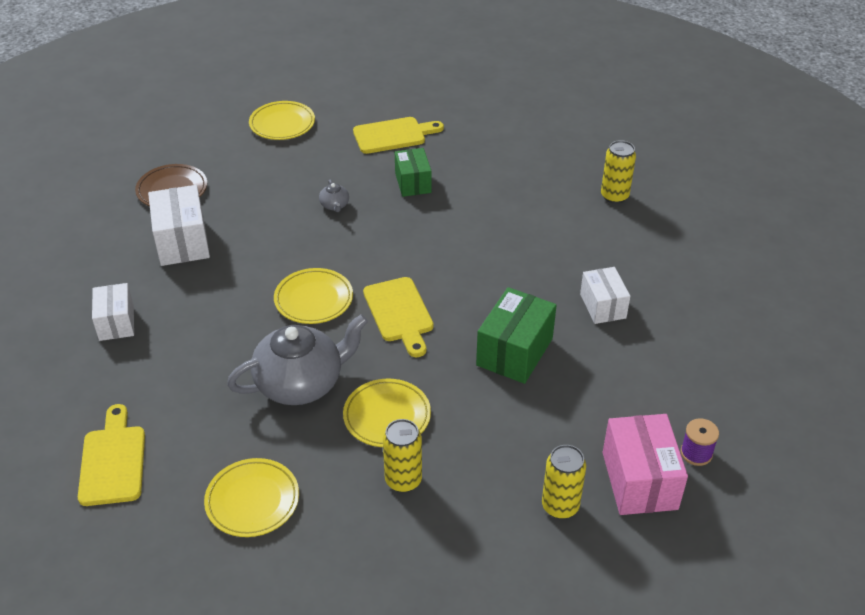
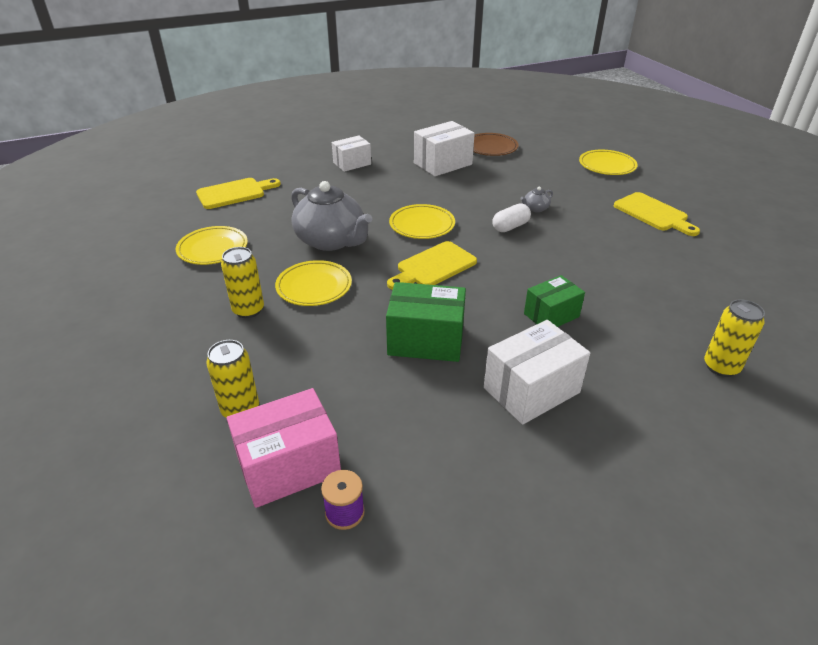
camera: 70 degrees right, 5 degrees down
(358, 235) = (510, 227): none -> white capsule
(413, 183) = (601, 237): green box -> green box (551, 315)
(603, 306) = (531, 390): white box -> white box, size x1.52

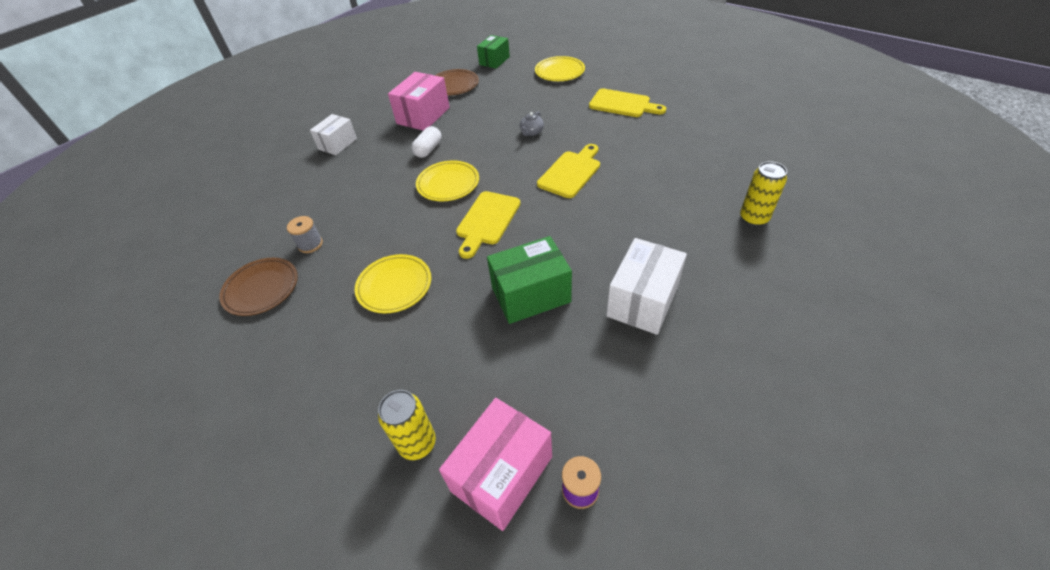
camera: 25 degrees left, 10 degrees up
(213, 249) = (261, 289): yellow plate -> brown plate
(234, 193) = (239, 219): yellow cutting board -> yellow cutting board (571, 172)
(248, 310) = (348, 338): yellow can -> none
(273, 231) = (310, 244): none -> grey spool
(331, 241) = (376, 232): grey teapot -> none
(443, 164) = (423, 115): white box -> pink box
(510, 227) = (523, 157): white capsule -> white capsule (428, 149)
(551, 315) = (611, 226): green box -> green box (494, 61)

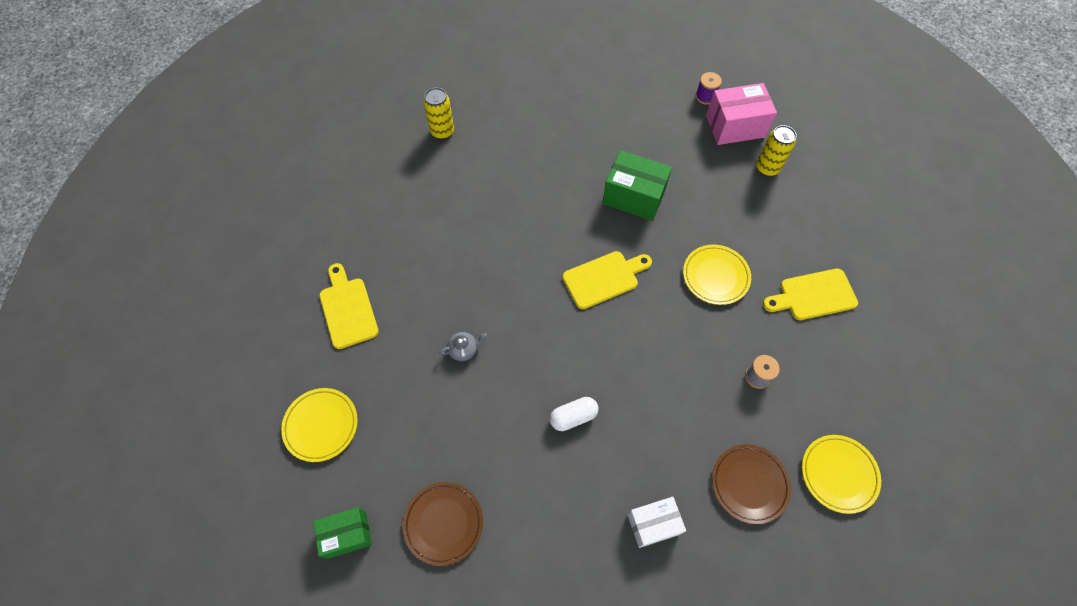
camera: 140 degrees left, 15 degrees up
(261, 289) = (817, 358): brown plate -> brown plate (749, 484)
(423, 115) = (529, 489): pink box -> none
(448, 184) = (596, 348): yellow plate -> yellow plate (838, 474)
(571, 172) = (493, 270): yellow cutting board -> yellow cutting board (813, 295)
(643, 301) = (576, 142): white box -> none

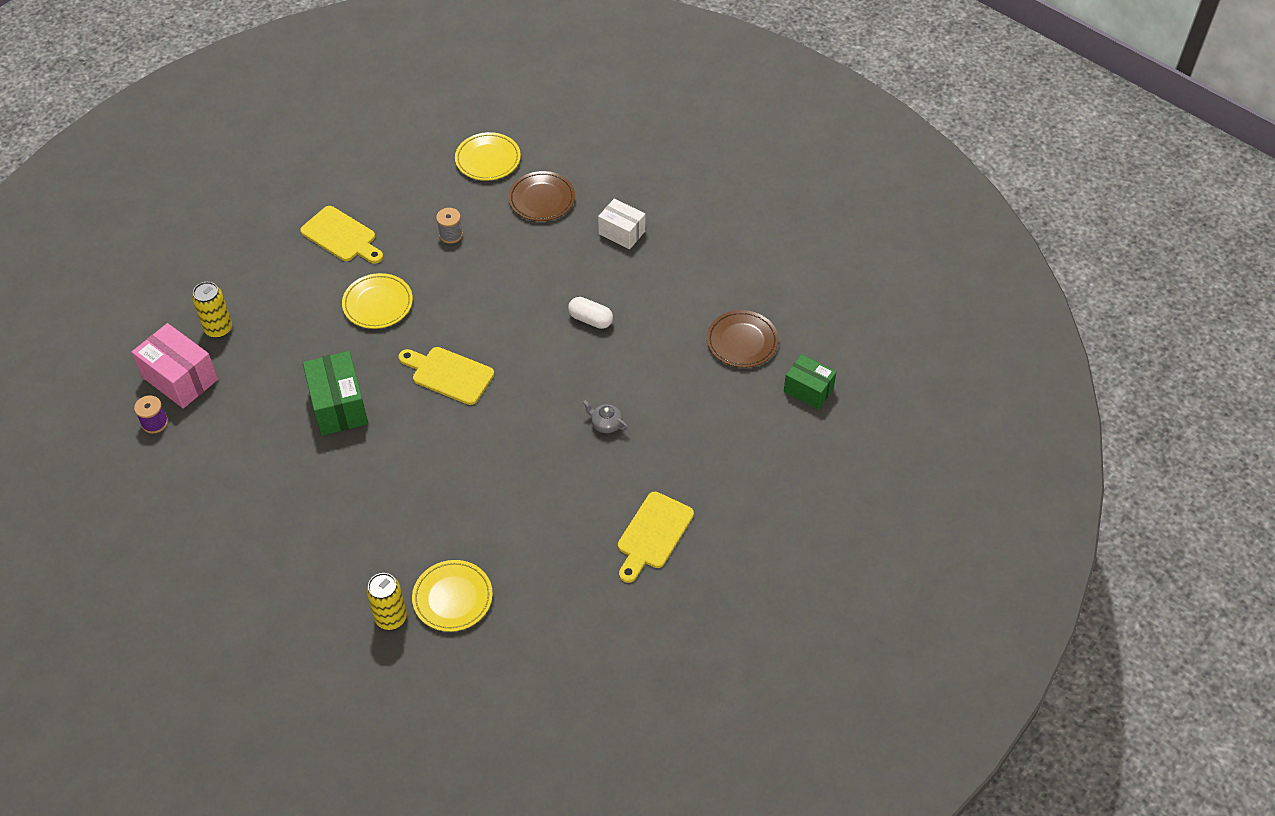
camera: 130 degrees left, 10 degrees down
(321, 425) = (759, 469): yellow plate -> yellow plate (452, 598)

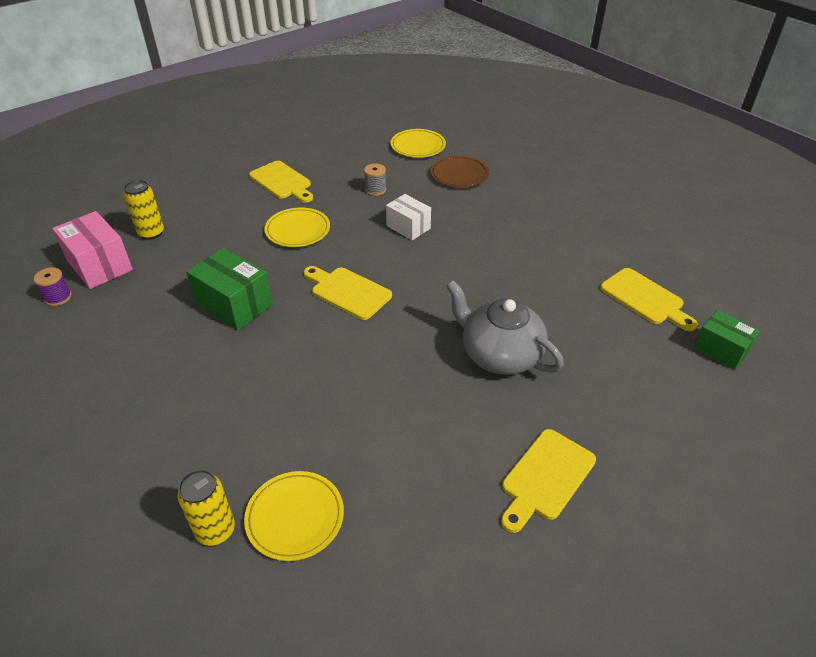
camera: 10 degrees right, 10 degrees down
(338, 406) = (234, 305): green box -> green box turned 45 degrees counterclockwise
(590, 319) = (493, 264): white capsule -> none
(606, 424) = (499, 354): grey teapot -> grey teapot, size x2.47
(622, 232) = (528, 203): white box -> white box (408, 227)
(742, 342) = (645, 299): brown plate -> yellow cutting board

